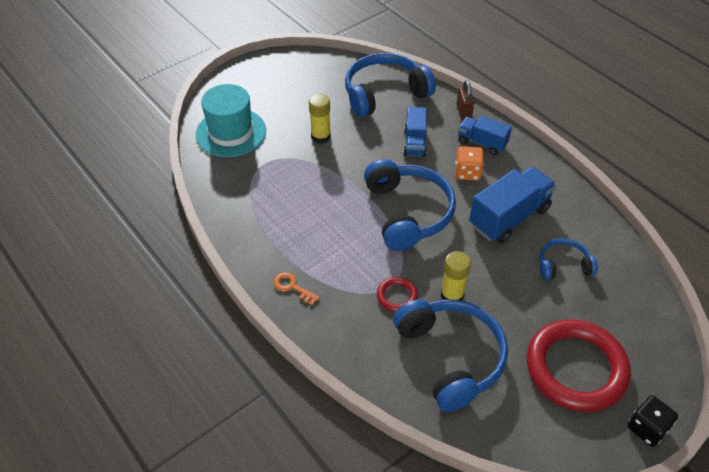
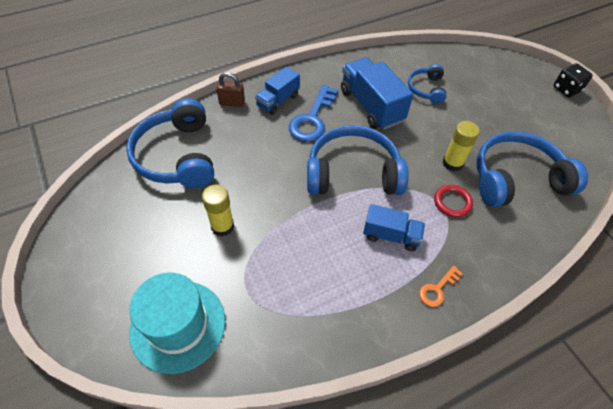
camera: 80 degrees left, 5 degrees up
(415, 142) = (260, 147): blue truck -> blue truck (391, 236)
(467, 172) = (312, 119): orange dice -> blue key
(576, 368) = (522, 109): red ring -> none

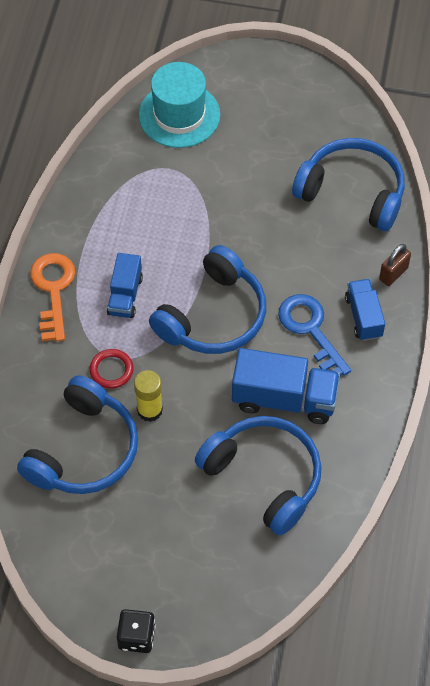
camera: 130 degrees right, 5 degrees up
(222, 226) = (242, 184): yellow glue stick -> none
(391, 236) = (125, 295): blue truck -> blue truck turned 45 degrees counterclockwise
(426, 89) = (264, 476): blue headphones -> blue headphones, size x1.90
(437, 289) = (53, 290): orange key -> orange key, size x1.88

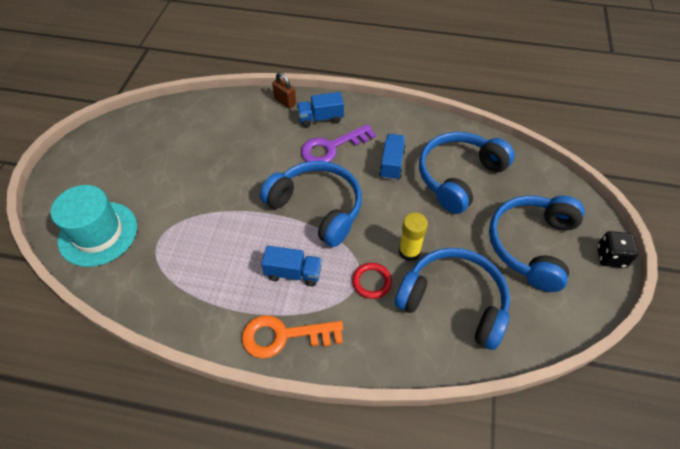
camera: 90 degrees left, 5 degrees down
(284, 399) = (392, 164): blue truck -> blue truck, size x0.61
(310, 330) = (331, 147): blue key -> purple key
(352, 192) = (208, 120): blue headphones -> blue headphones (531, 245)

